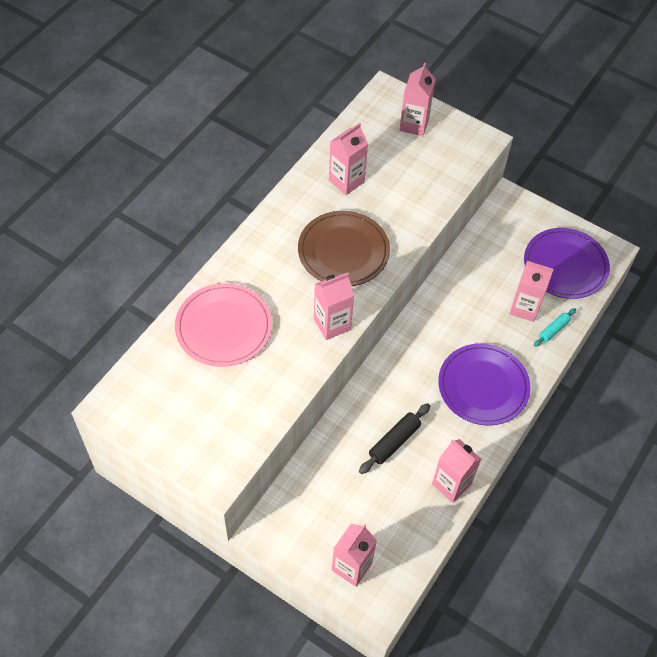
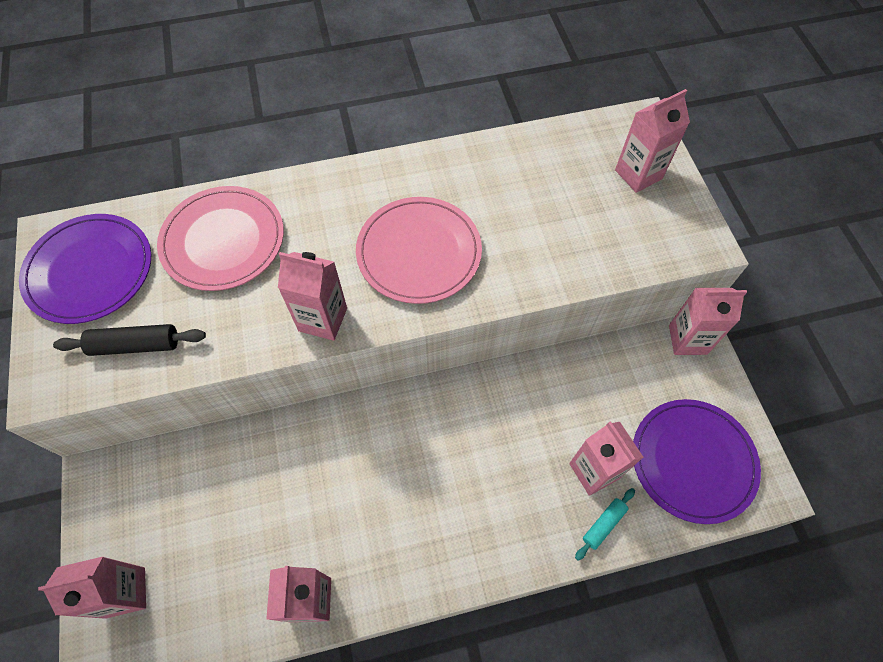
camera: 45 degrees right, 5 degrees up
(343, 251) = (419, 252): brown plate -> pink plate
(346, 181) = (500, 183): pink carton -> pink carton (687, 339)
(394, 442) = (305, 497): black rolling pin -> black rolling pin (135, 345)
(483, 386) = (457, 520): purple plate -> purple plate (90, 271)
(553, 330) = (603, 524): turquoise rolling pin -> turquoise rolling pin turned 45 degrees counterclockwise

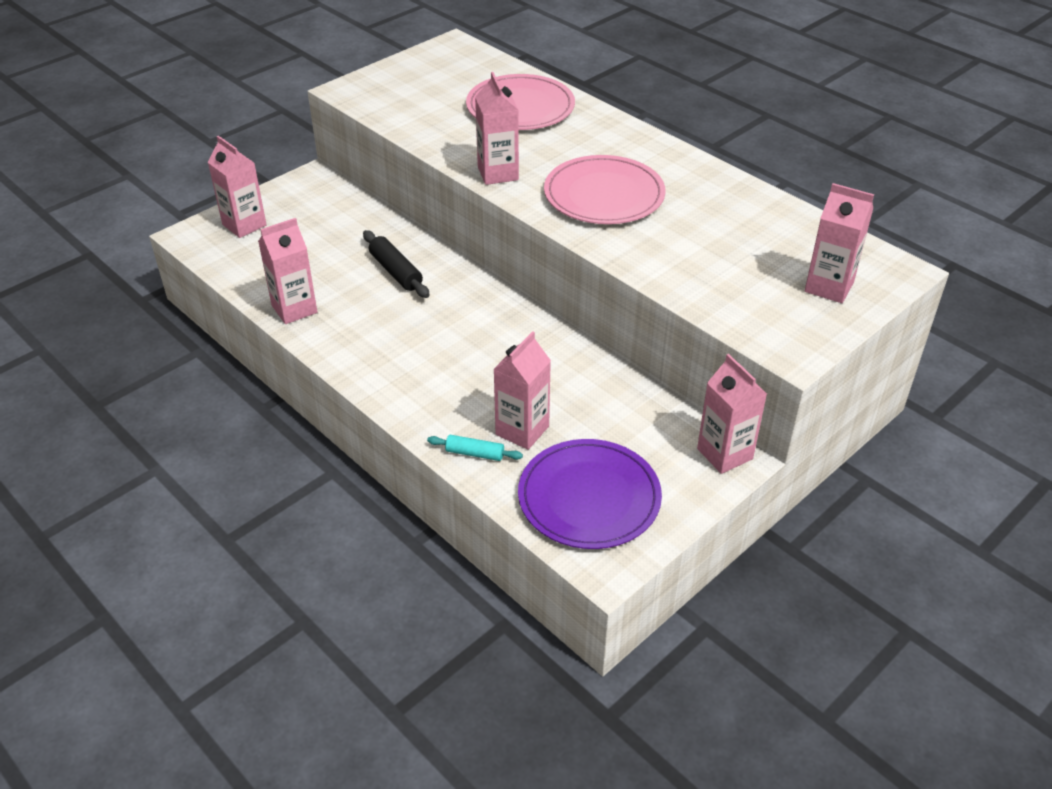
camera: 60 degrees right, 20 degrees down
(90, 271) = (443, 69): purple plate -> none
(135, 345) = (404, 108): black rolling pin -> black rolling pin (396, 272)

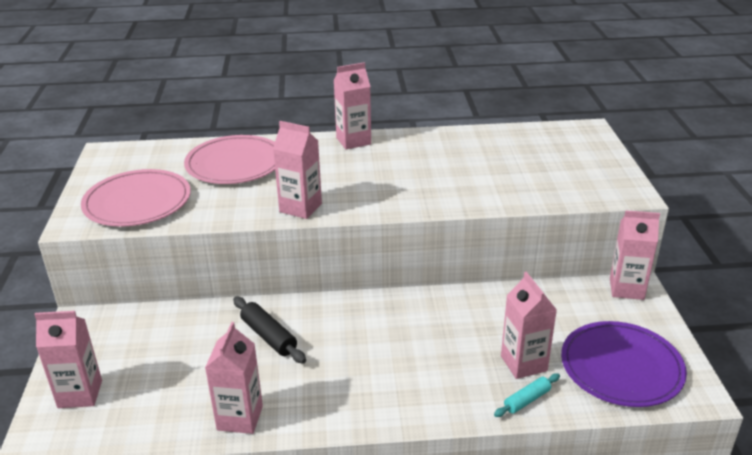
camera: 50 degrees left, 10 degrees down
(396, 272) = (268, 336): black rolling pin -> black rolling pin turned 45 degrees clockwise
(604, 195) = (387, 180): pink plate -> pink plate (137, 202)
(829, 287) = (579, 155): pink carton -> pink carton (353, 141)

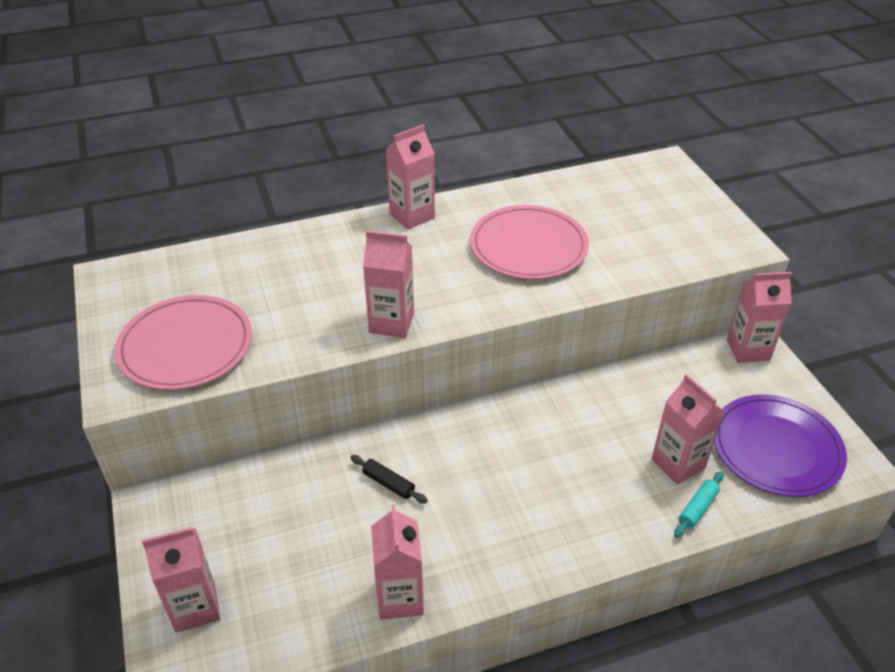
camera: 15 degrees left, 10 degrees up
(235, 163) = (283, 270): pink plate -> pink plate (528, 246)
(268, 336) = (388, 483): black rolling pin -> black rolling pin, size x0.66

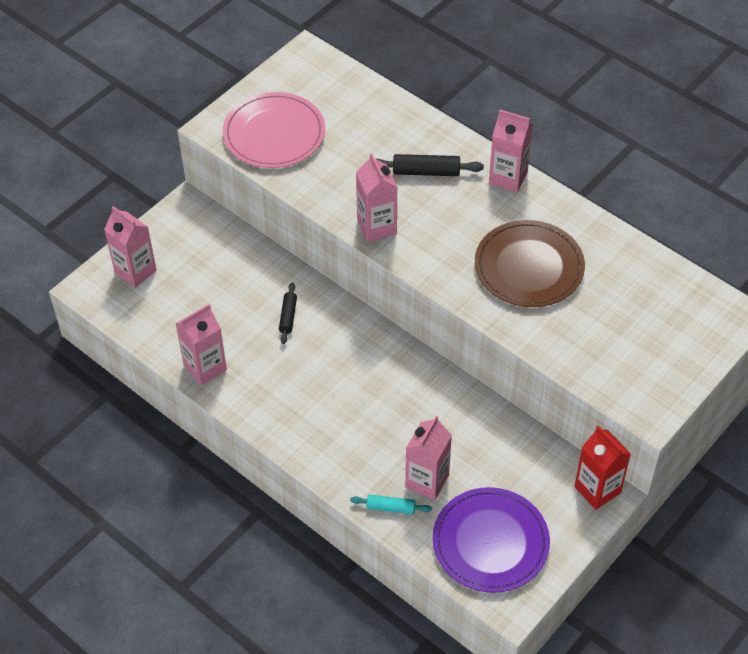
camera: 60 degrees right, 10 degrees up
(354, 261) = (426, 172): none -> black rolling pin
(528, 246) = (529, 267): pink plate -> brown plate
(748, 350) = (597, 489): pink carton -> red carton

